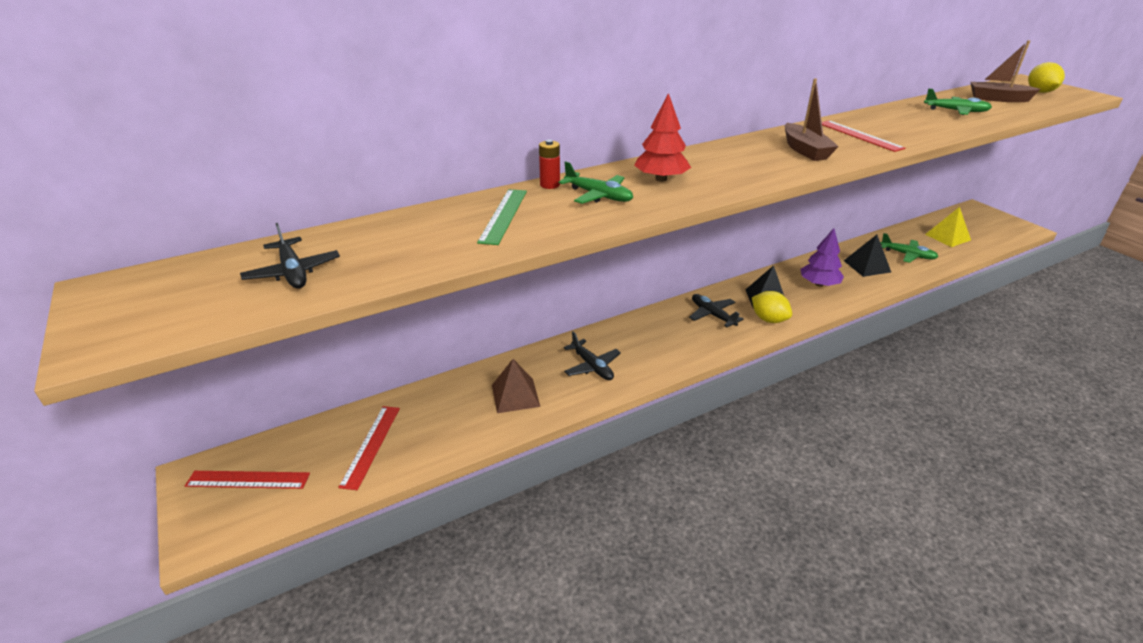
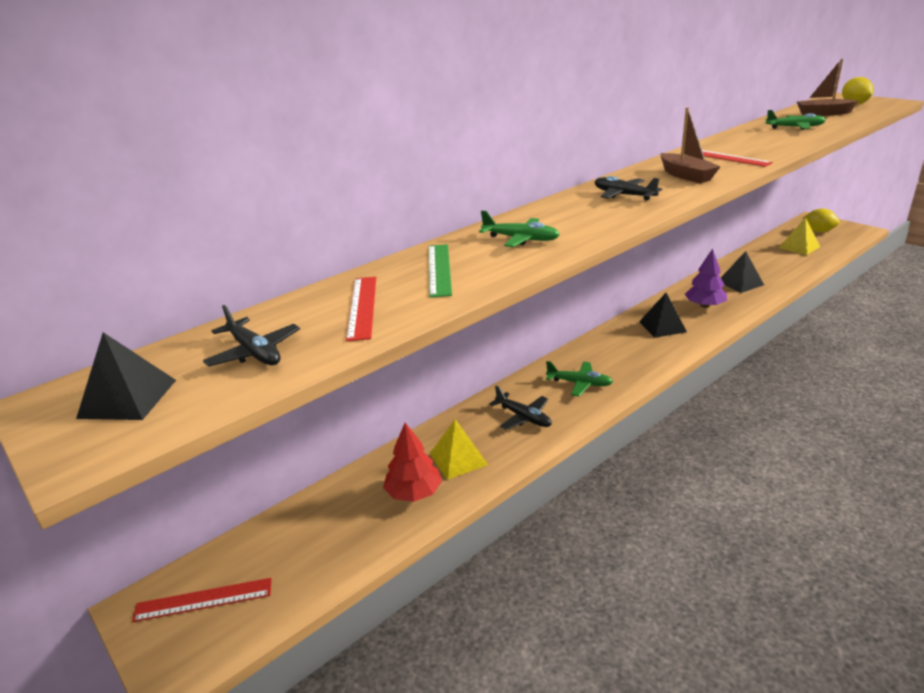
camera: 10 degrees left, 5 degrees down
(165, 298) = (128, 398): none -> black pyramid
(371, 445) = (327, 537): red ruler -> red ruler (362, 307)
(515, 395) = (458, 459): brown pyramid -> yellow pyramid
(550, 185) = (467, 236): red battery -> none
(661, 179) = (570, 217): red tree -> red tree (414, 493)
(712, 315) = (618, 349): black plane -> black plane (623, 195)
(768, 319) = (673, 345): yellow lemon -> yellow lemon (818, 231)
(907, 255) = (771, 268): green plane -> green plane (579, 383)

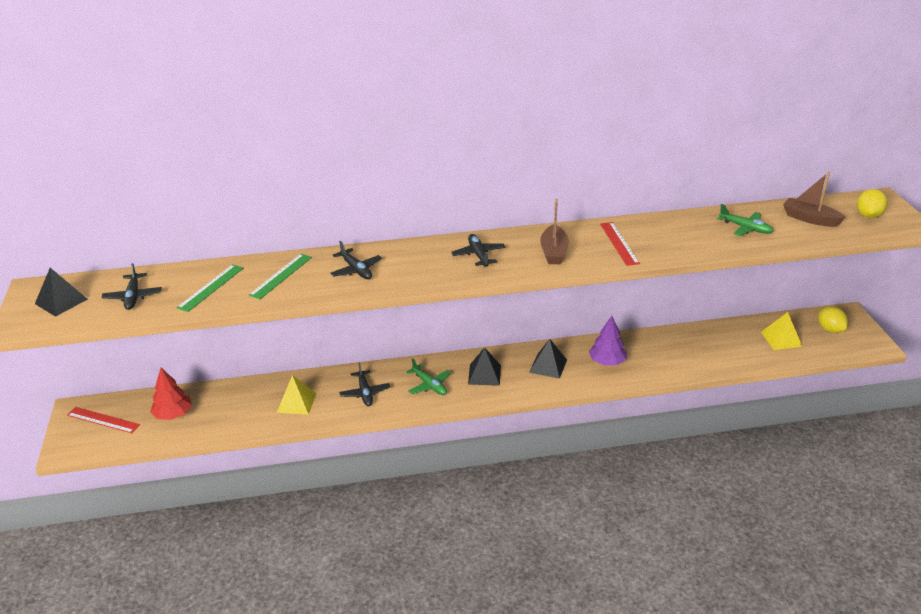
camera: 30 degrees right, 5 degrees up
(362, 307) = (211, 287): red ruler -> green ruler
(414, 493) = (251, 412): red tree -> red tree (173, 414)
(521, 239) = (356, 270): green plane -> black plane
(740, 283) = (669, 353): black pyramid -> black pyramid (484, 374)

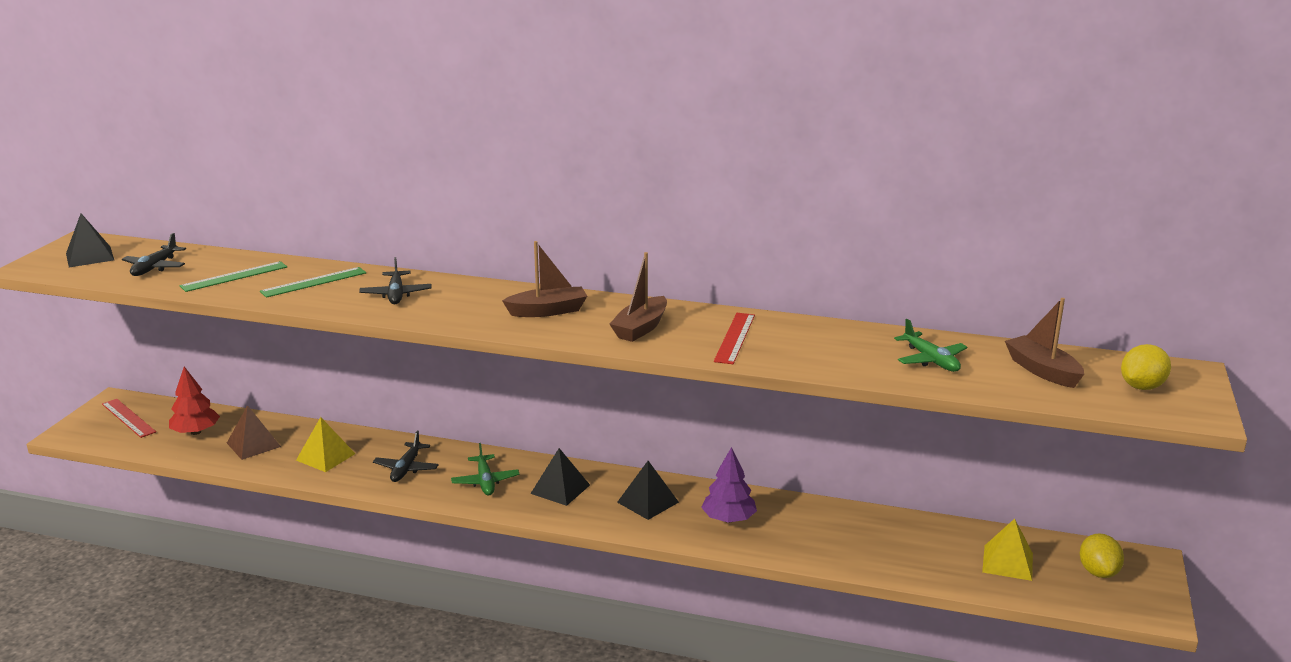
camera: 25 degrees right, 10 degrees down
(231, 410) = (253, 444): none -> brown pyramid
(478, 255) = (548, 311): black plane -> brown boat

